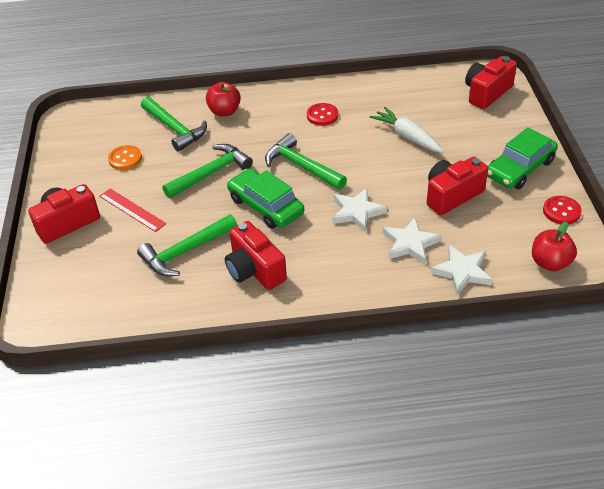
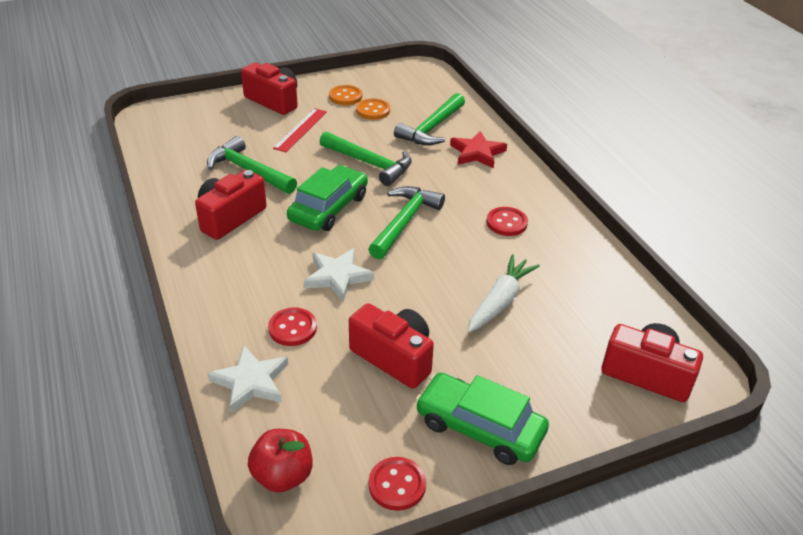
camera: 70 degrees right, 5 degrees down
(89, 173) = (345, 96): none -> orange button
(224, 111) = (477, 153): red apple -> red star
(410, 244) = (292, 328): white star -> red button

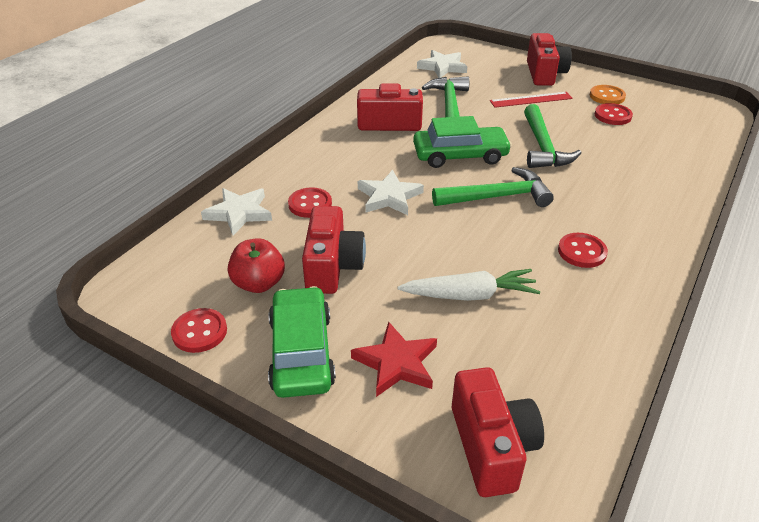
camera: 55 degrees right, 0 degrees up
(183, 140) = (442, 67): none -> white star
(282, 476) = (164, 270): red apple -> red apple (259, 283)
(373, 110) = (613, 116): orange button -> red button
(431, 128) = (643, 152): green hammer -> none
(477, 153) = (653, 191): red star -> red star (396, 363)

